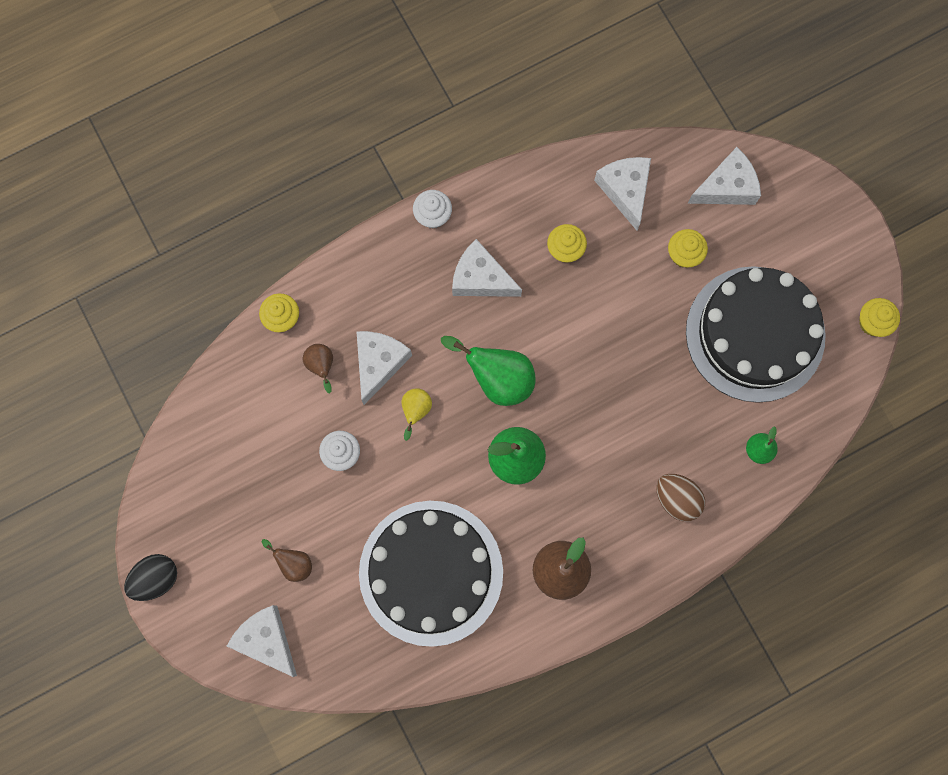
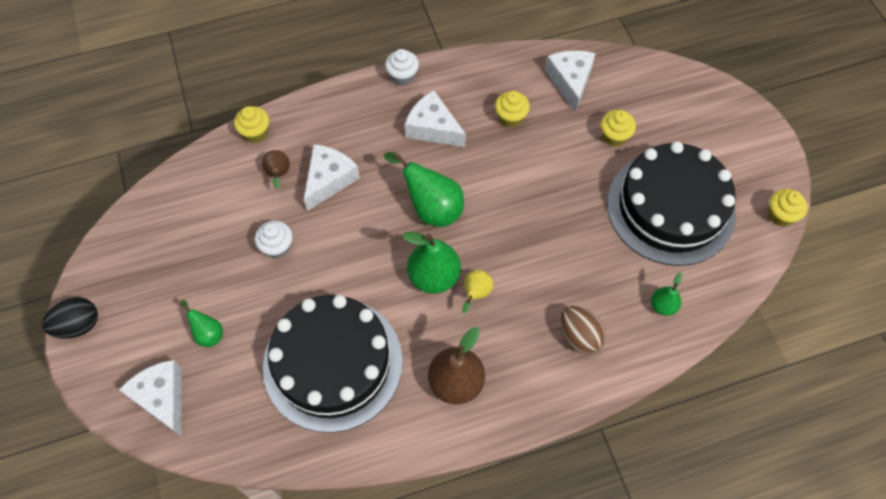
camera: 10 degrees right, 15 degrees down
(294, 563) = (208, 333): brown pear -> green pear
(416, 411) = (352, 223): yellow pear -> yellow pear (476, 294)
(726, 187) = (658, 91): white cheese -> none

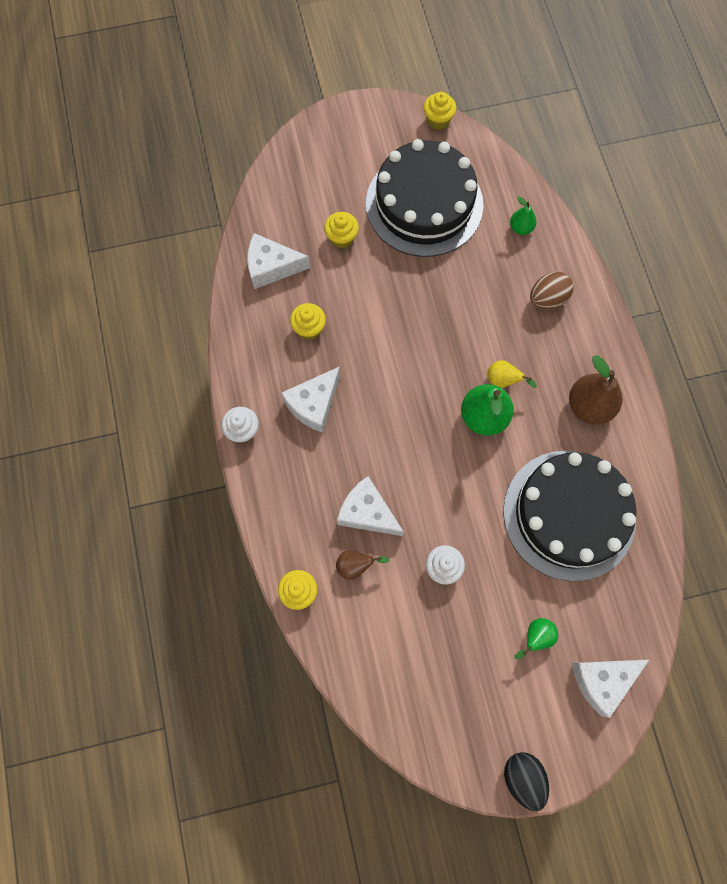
camera: 85 degrees left, 10 degrees up
(431, 208) = (408, 413): green pear -> none

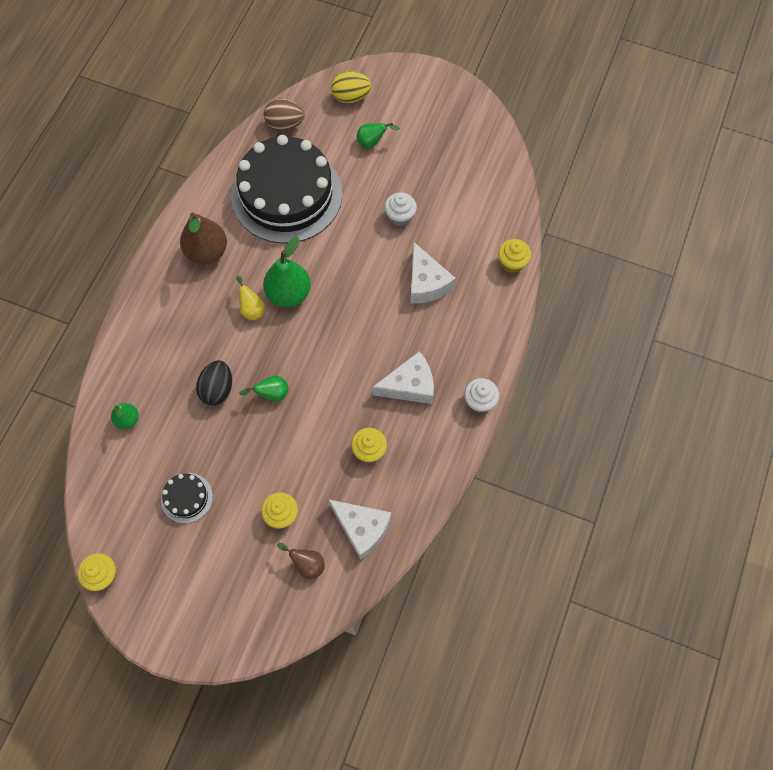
camera: 145 degrees left, 5 degrees down
(355, 566) = (460, 254): brown pear -> brown pear (307, 564)
(424, 204) = (186, 498): black cake -> black cake, size x0.41
(425, 321) = (271, 394): none -> green pear
(523, 777) = (442, 81): black egg -> black egg (217, 389)
(547, 299) = (162, 347): brown egg -> brown egg (285, 124)
(602, 680) = (351, 97): white cheese -> yellow egg

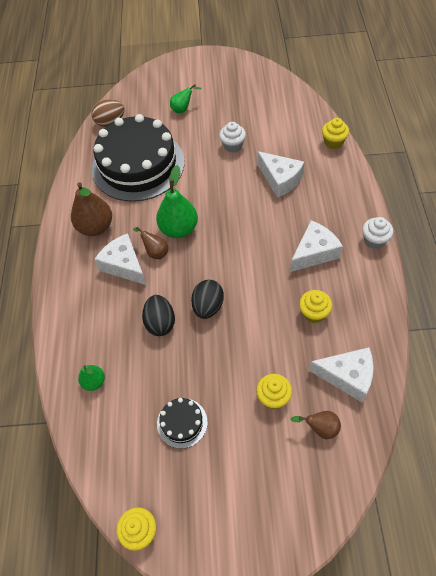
camera: 20 degrees left, 10 degrees down
(214, 309) = (124, 265): none -> white cheese
(252, 309) = (155, 252): yellow pear -> brown pear
(271, 394) = (208, 306): green pear -> black egg
(351, 97) = (150, 88): yellow egg -> none

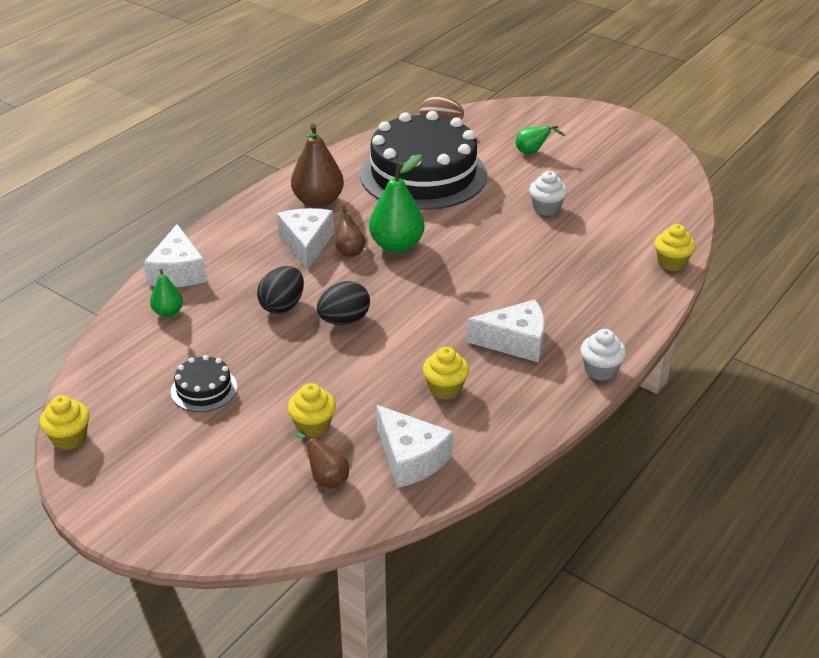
camera: 35 degrees right, 20 degrees down
(280, 179) = (561, 262): white cheese -> white cheese (178, 272)

